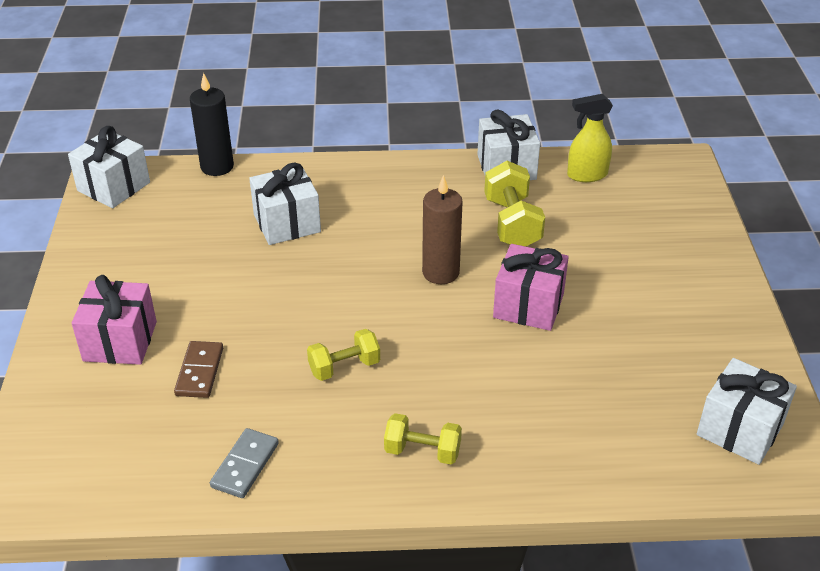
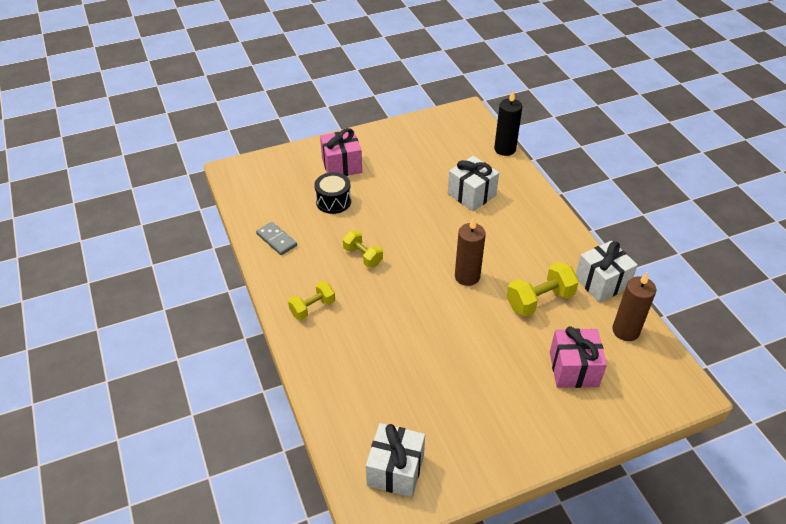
camera: 70 degrees right, 5 degrees up
(113, 186) = (460, 118): white gift -> none
(200, 372) = (333, 201): brown domino -> black drum
(245, 465) = (276, 240): grey domino -> grey domino turned 45 degrees clockwise
(422, 451) = (312, 308): yellow dumbbell -> yellow dumbbell turned 60 degrees clockwise
(528, 306) = (459, 328): pink gift -> pink gift (573, 369)
(586, 175) = (625, 331): yellow spray bottle -> brown candle

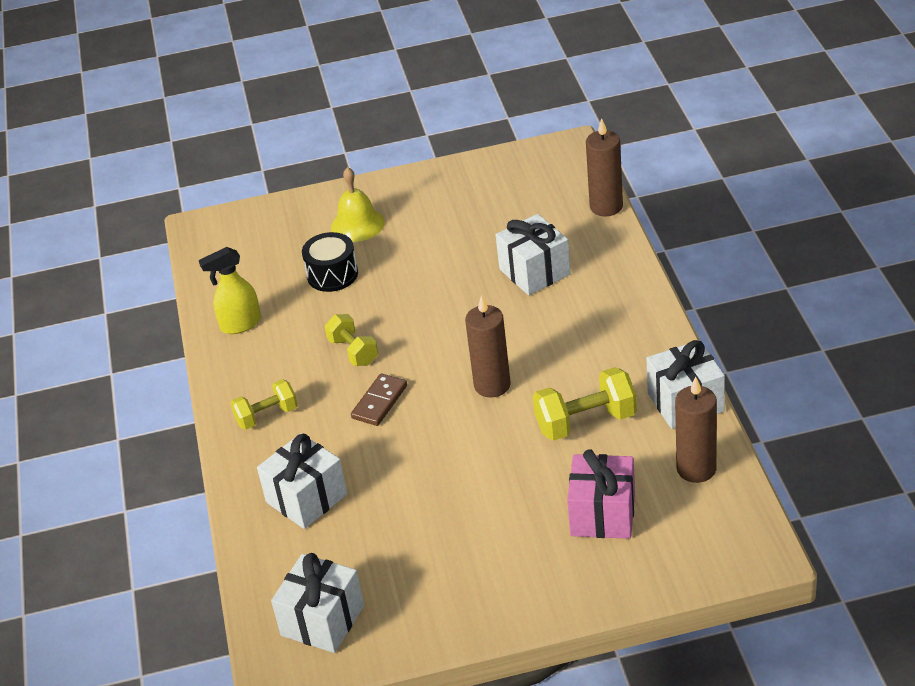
camera: 15 degrees right, 5 degrees down
(276, 240) = (240, 324): grey domino -> yellow spray bottle
(342, 165) = (357, 224): pink gift -> yellow bell
(358, 370) = (306, 498): none -> white gift
(391, 293) = (379, 402): none -> brown domino
(505, 149) = (606, 206): black candle -> brown candle

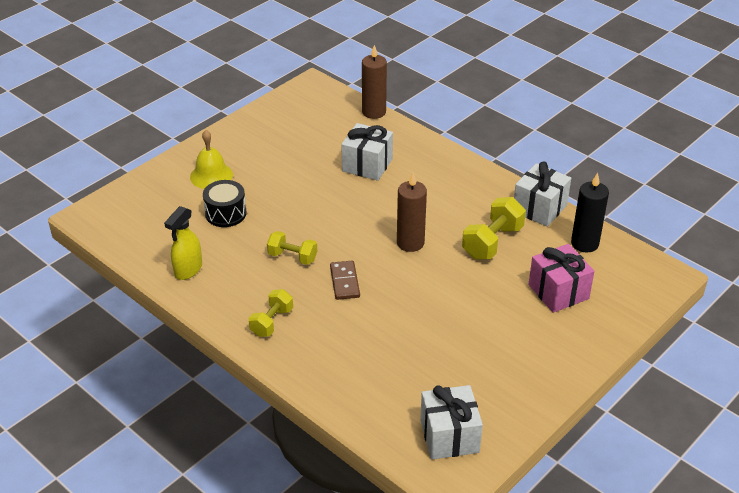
camera: 40 degrees left, 0 degrees up
(306, 498) = (357, 363): white gift -> none
(696, 469) = (584, 243): brown candle -> black candle

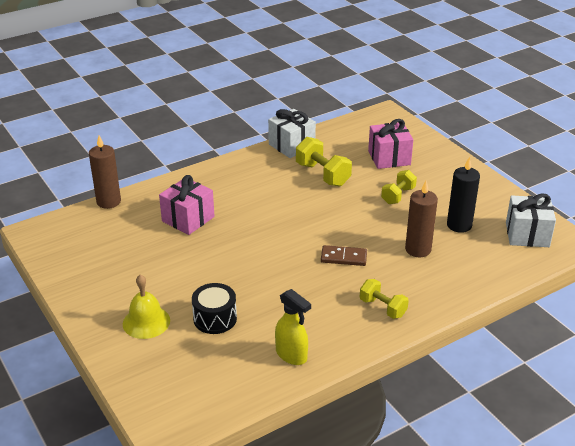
camera: 75 degrees left, 5 degrees down
(292, 257) = (299, 283): yellow dumbbell -> yellow dumbbell (398, 195)
(367, 165) = (188, 219): white gift -> pink gift
(410, 243) = (307, 214): brown candle -> brown candle (418, 249)
(584, 243) = (340, 136): black candle -> black candle (459, 225)

